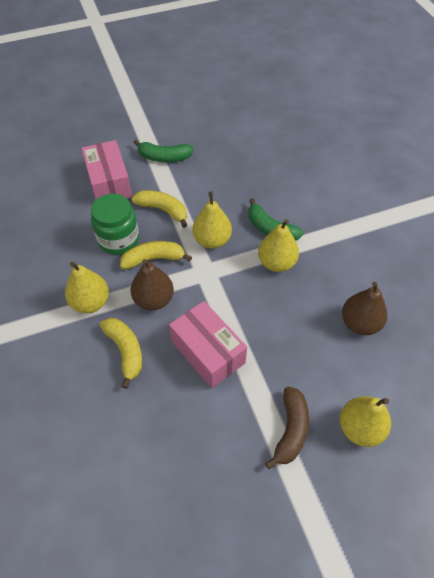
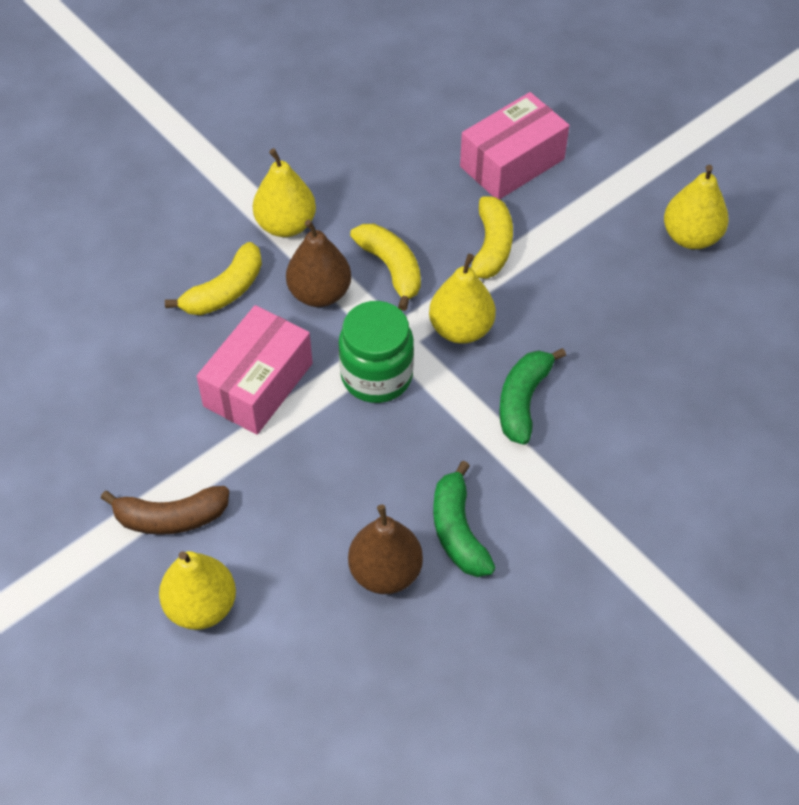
camera: 70 degrees right, 0 degrees up
(118, 240) = (407, 215): green jar -> green jar (376, 376)
(164, 157) = (605, 211): green banana -> green banana (458, 531)
(276, 263) = (455, 427): yellow pear -> yellow pear (691, 237)

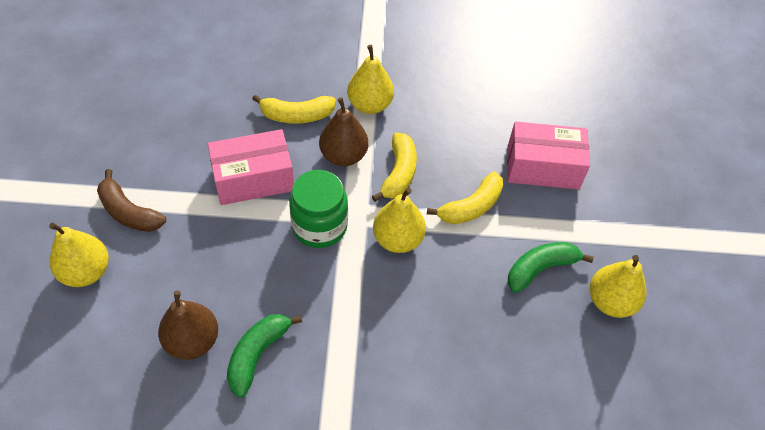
camera: 40 degrees right, 0 degrees up
(523, 401) = (384, 312): green banana -> green banana (540, 268)

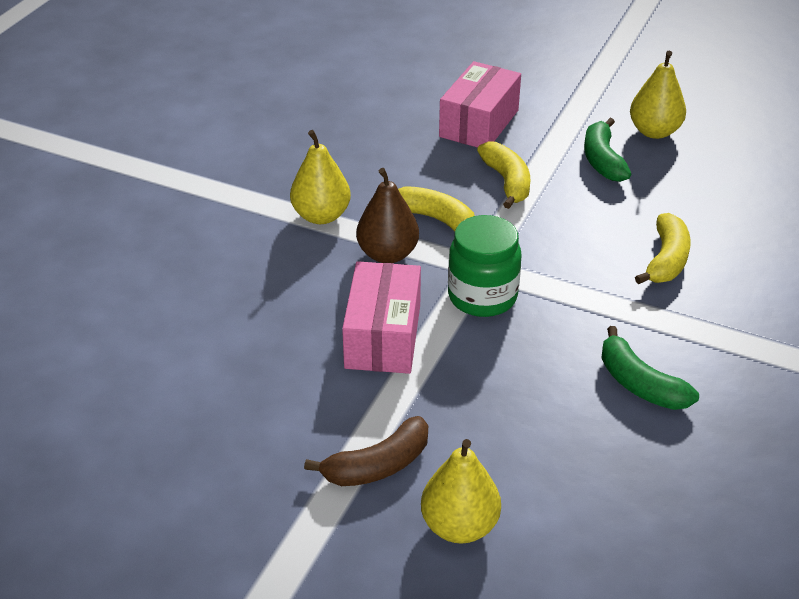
camera: 65 degrees left, 15 degrees down
(192, 341) = (603, 436): brown pear -> none
(296, 115) = (301, 278): yellow banana -> yellow banana (666, 260)
(398, 239) = (527, 242): yellow pear -> none

